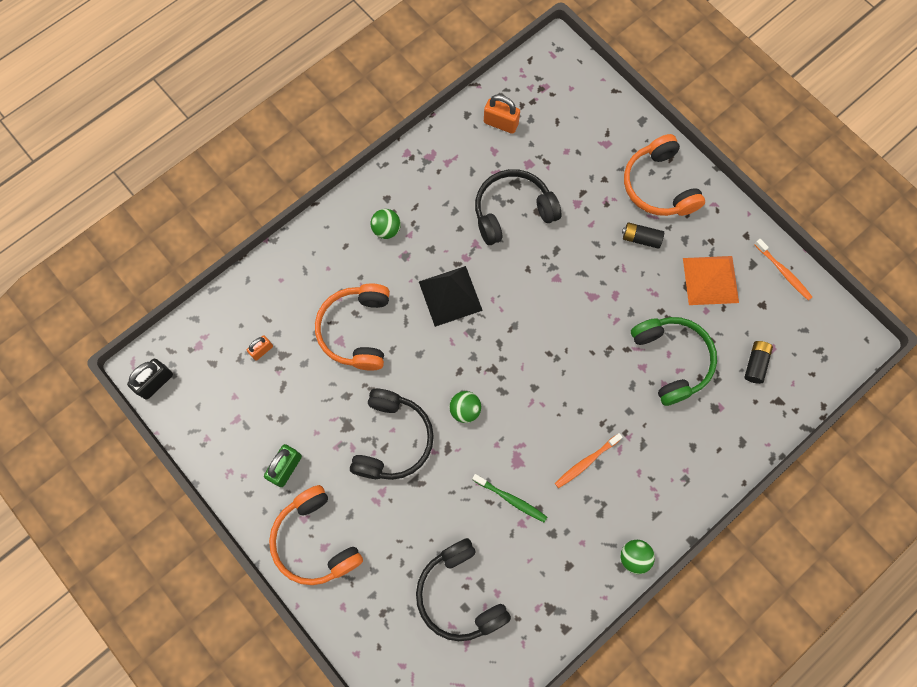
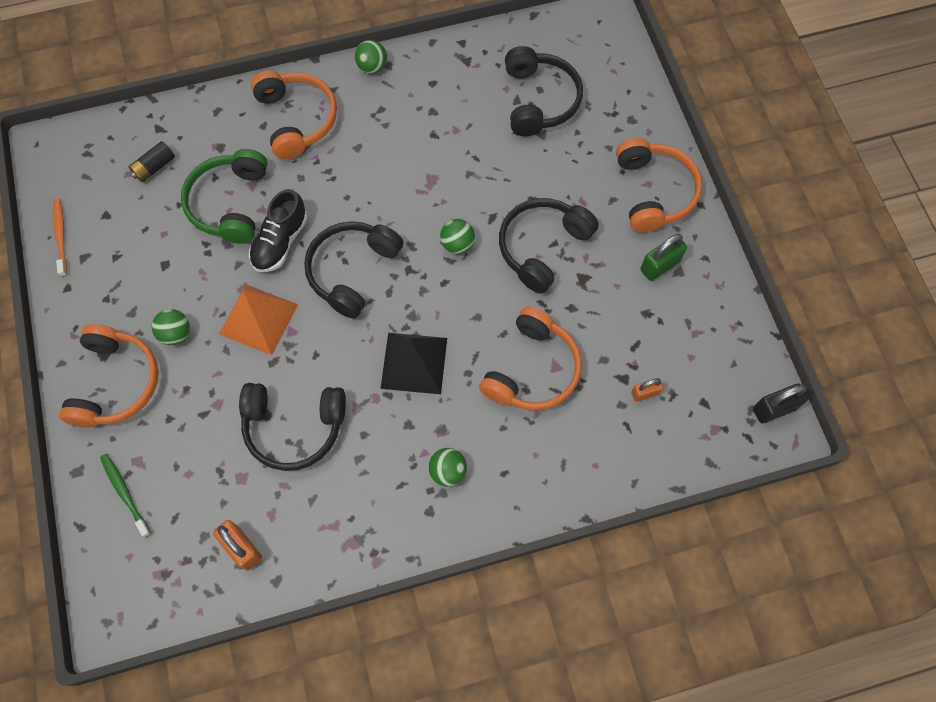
camera: 155 degrees left, 5 degrees down
(511, 499) = (454, 151): green toothbrush -> green toothbrush (125, 493)
(538, 347) = (352, 271): none -> black headphones
(586, 462) = (368, 153): orange toothbrush -> none
(609, 345) = (280, 242): none -> black shoe
(641, 238) = (176, 333): black battery -> green ball
(667, 466) = (297, 119): none -> orange headphones
(710, 280) = (137, 260): orange pyramid -> orange pyramid (258, 319)

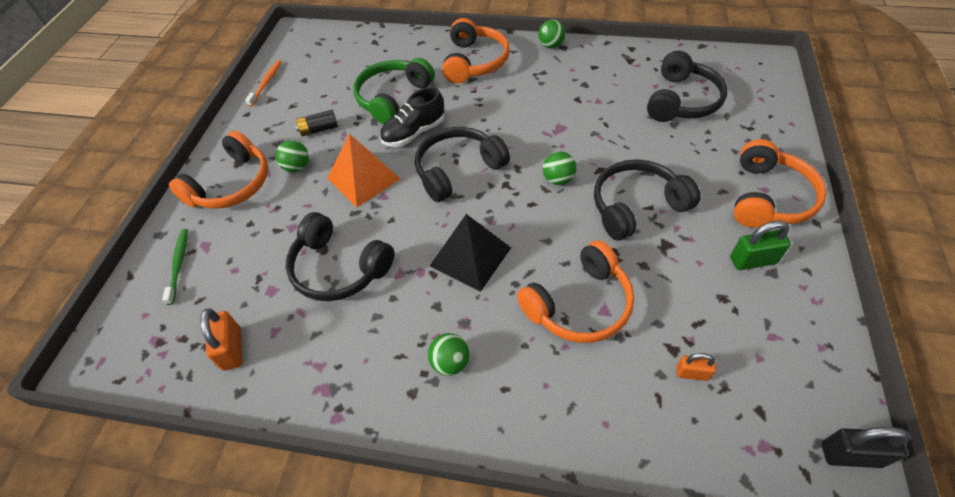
camera: 30 degrees right, 15 degrees down
(154, 167) = (356, 62): black battery -> black battery (319, 129)

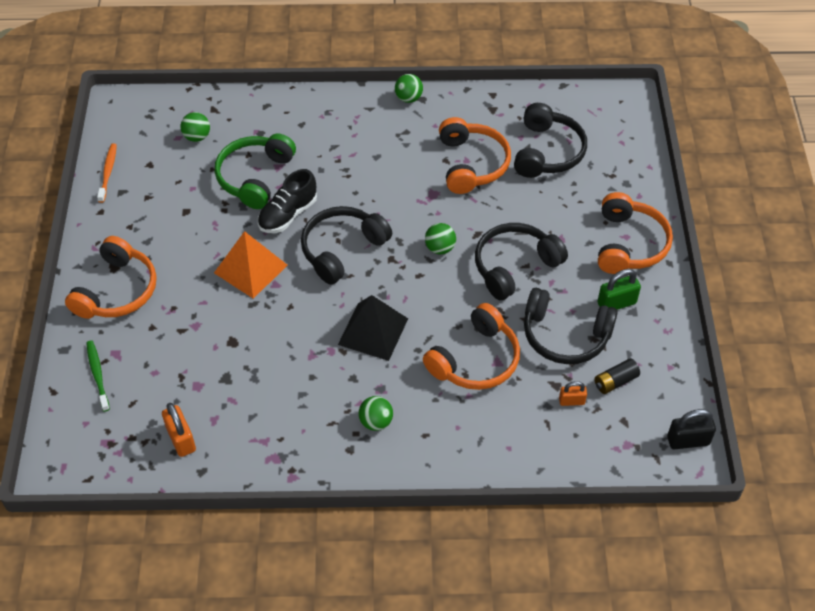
camera: 15 degrees left, 0 degrees up
(297, 167) = (178, 265): green ball -> green ball (197, 137)
(319, 129) = (187, 221): black battery -> black battery (615, 381)
(338, 268) = (254, 358): black headphones -> black headphones (565, 336)
(475, 62) = (331, 125): orange headphones -> orange headphones (472, 164)

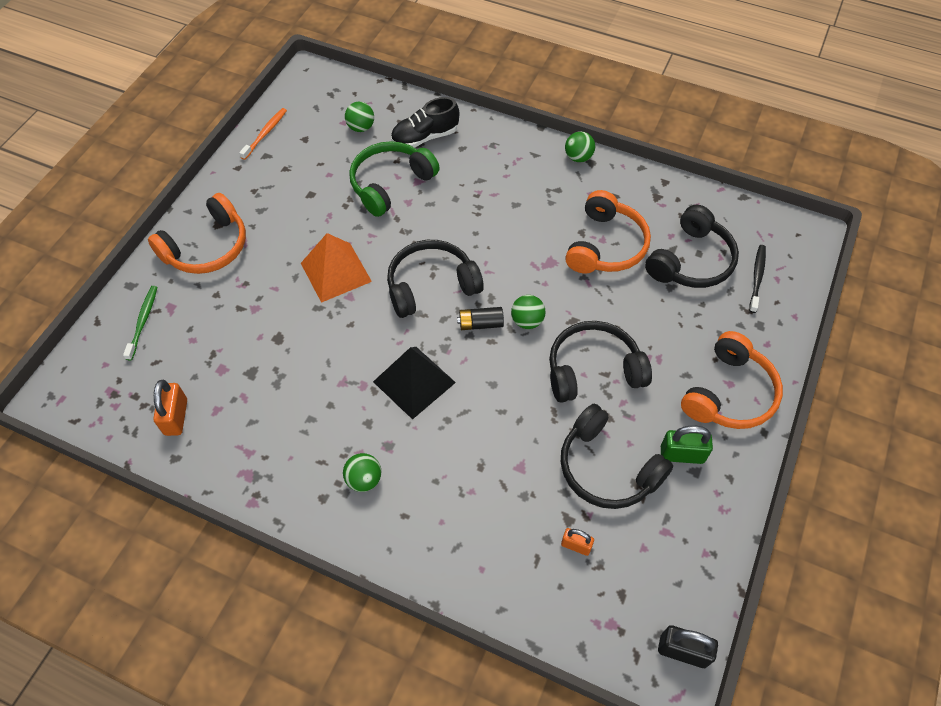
camera: 25 degrees right, 5 degrees up
(288, 214) = (400, 231): black shoe -> black shoe (425, 137)
(476, 360) = (499, 455): orange headphones -> none
(606, 146) = (757, 277): none -> black toothbrush
(615, 381) = (635, 543): black battery -> black battery (480, 324)

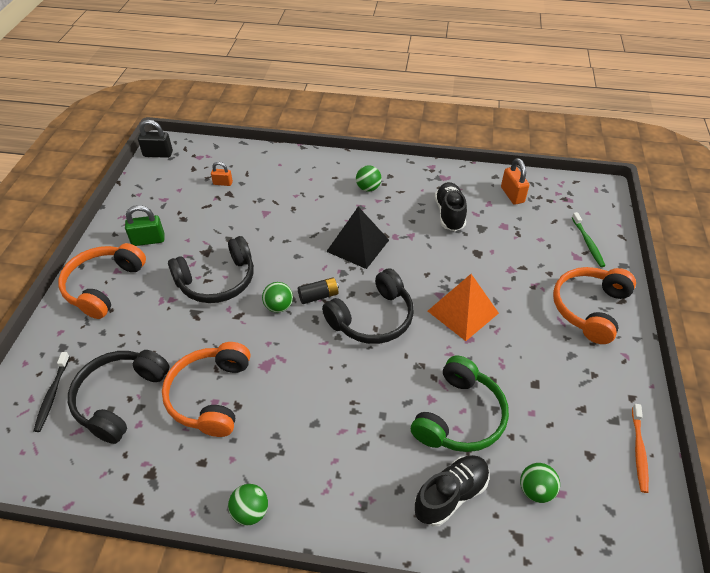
camera: 165 degrees right, 10 degrees down
(277, 404) = (449, 214): none -> black shoe
(607, 468) = (204, 223): black headphones -> none

